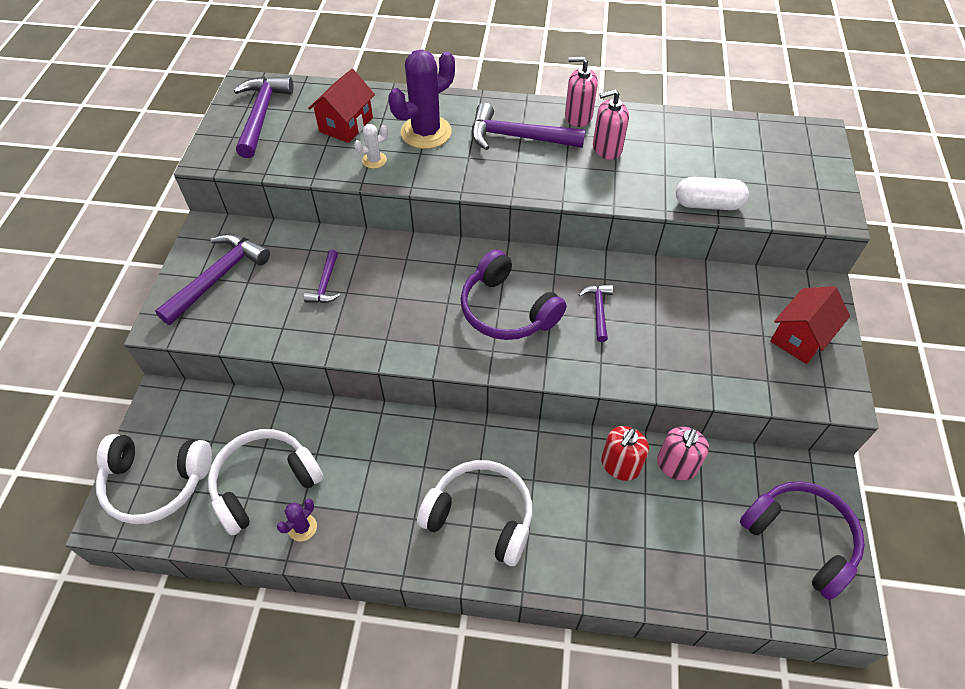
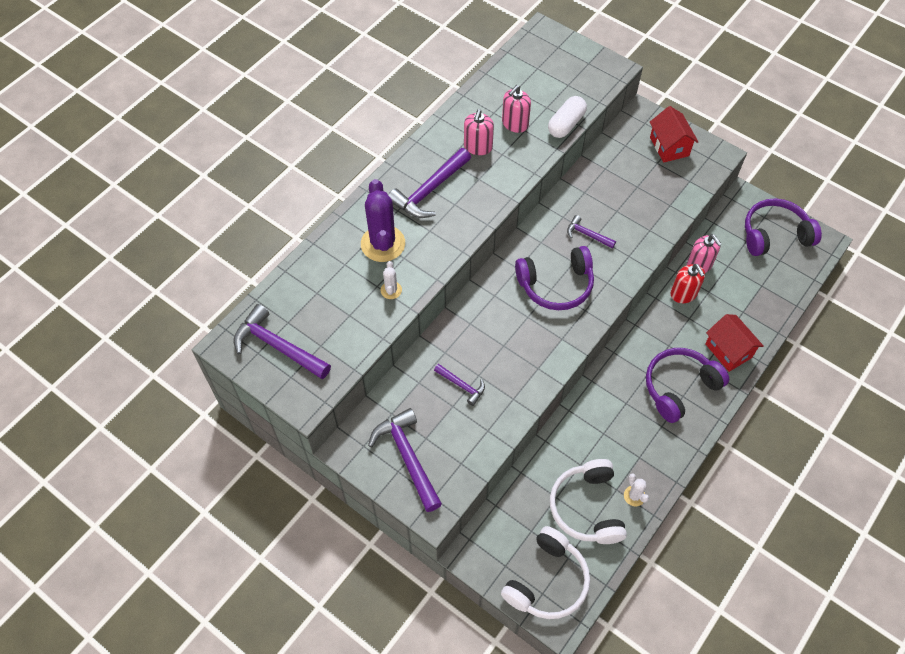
camera: 60 degrees left, 5 degrees up
(302, 527) = (634, 496): purple cactus -> white cactus
(346, 125) = (335, 292): red house -> red house (728, 350)
(481, 516) = (679, 387): white headphones -> purple headphones
(578, 117) = (433, 145): pink soap dispenser -> pink soap dispenser (515, 124)

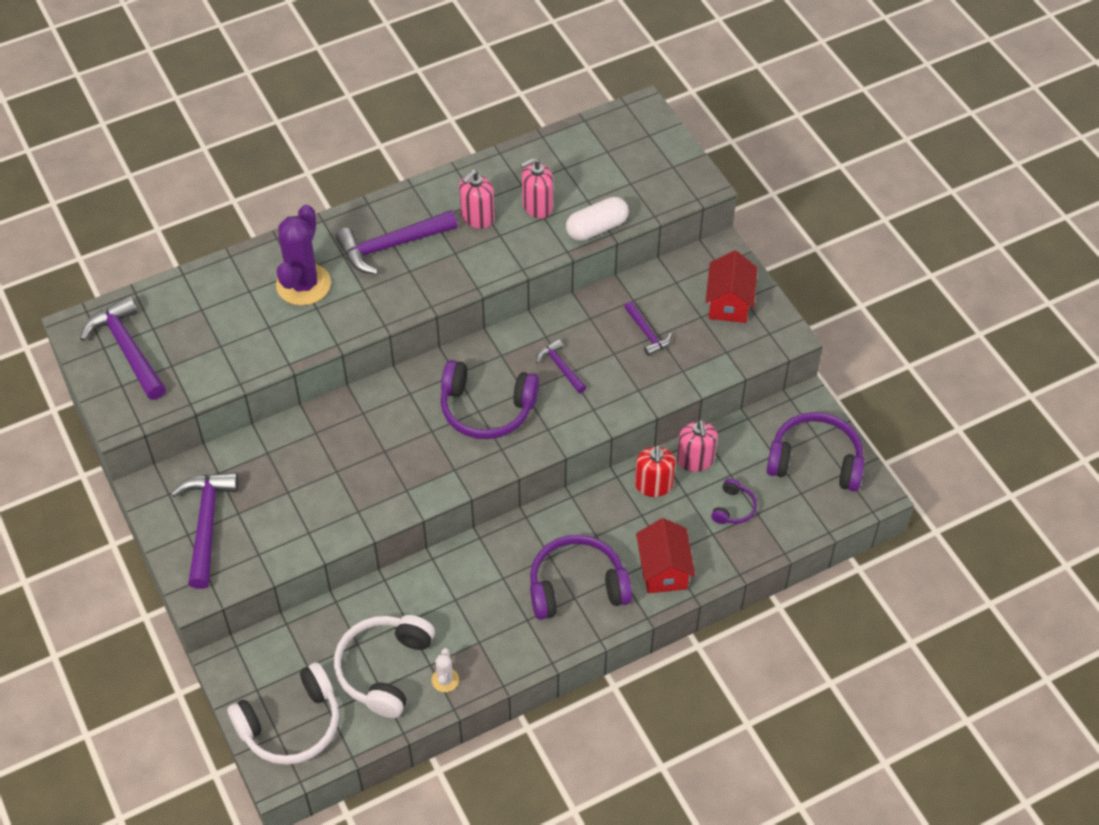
camera: 25 degrees right, 5 degrees down
(391, 290) = (280, 337): white cactus -> none
(462, 386) = (311, 475): purple hammer -> purple hammer (647, 333)
(744, 288) = (733, 508): none -> purple headphones

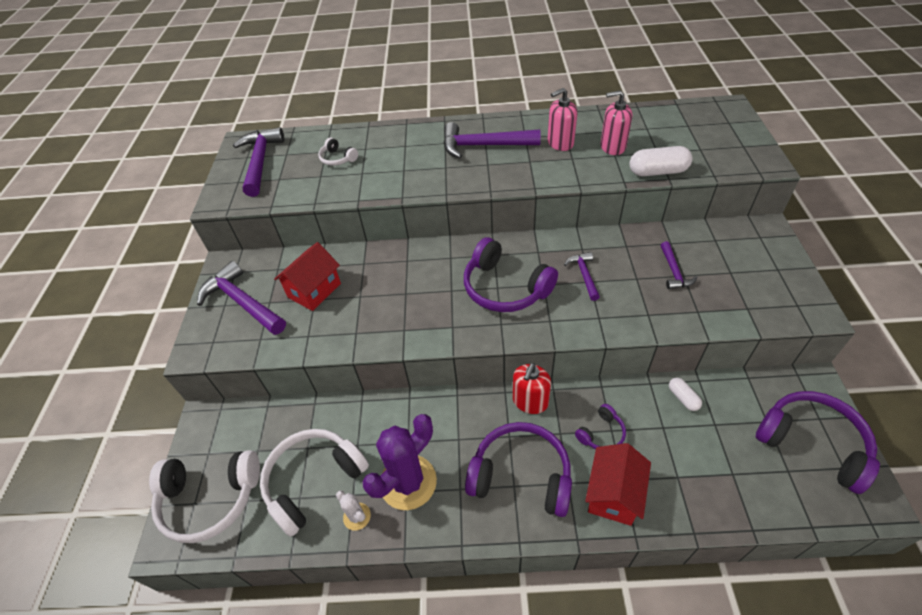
camera: 30 degrees right, 5 degrees down
(206, 524) = (242, 302): purple hammer -> purple hammer turned 75 degrees counterclockwise
(224, 315) = (337, 159): none -> white headphones
(303, 284) = (405, 154): purple cactus -> purple cactus (408, 482)
(445, 680) = (357, 516): white cactus -> white cactus turned 75 degrees counterclockwise
(653, 485) = (633, 406): red soap dispenser -> red soap dispenser (530, 401)
(695, 460) = (683, 398): pink soap dispenser -> white capsule
(729, 303) = (762, 269): red house -> red house (314, 290)
(733, 508) = (708, 459): purple headphones -> purple headphones (601, 433)

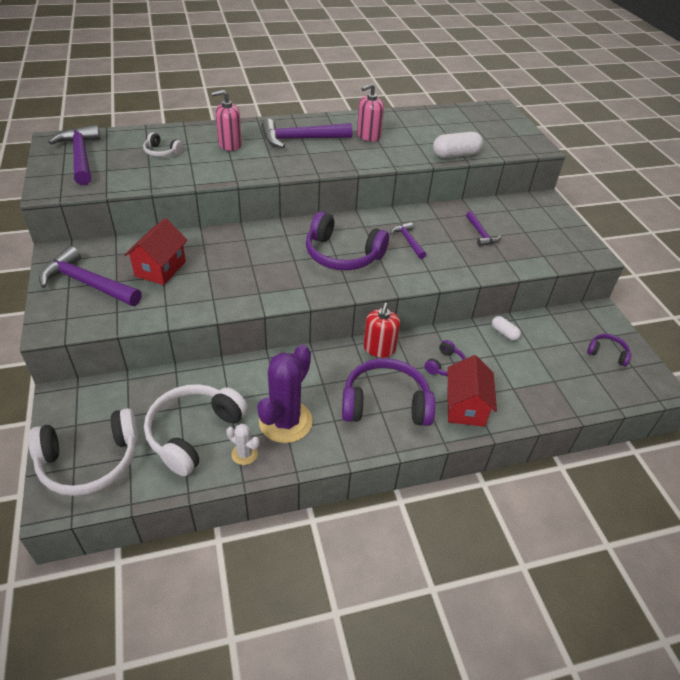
camera: 20 degrees left, 5 degrees down
(612, 147) = (414, 138): pink soap dispenser -> pink soap dispenser (230, 144)
(812, 443) = (607, 353): purple headphones -> purple headphones, size x0.49

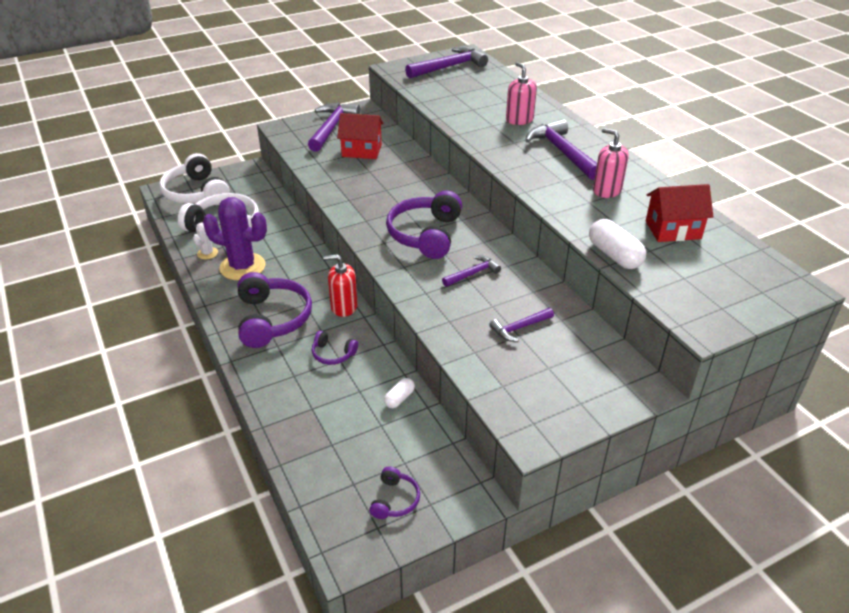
camera: 80 degrees right, 5 degrees down
(162, 152) = (481, 94): white headphones -> none
(465, 407) = (278, 372): red house -> red house (673, 230)

